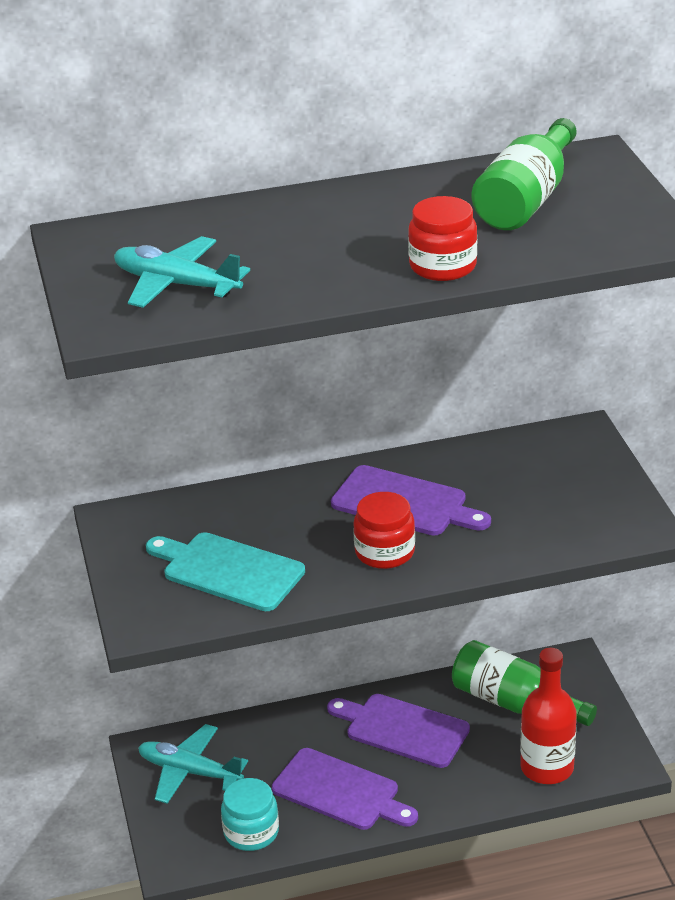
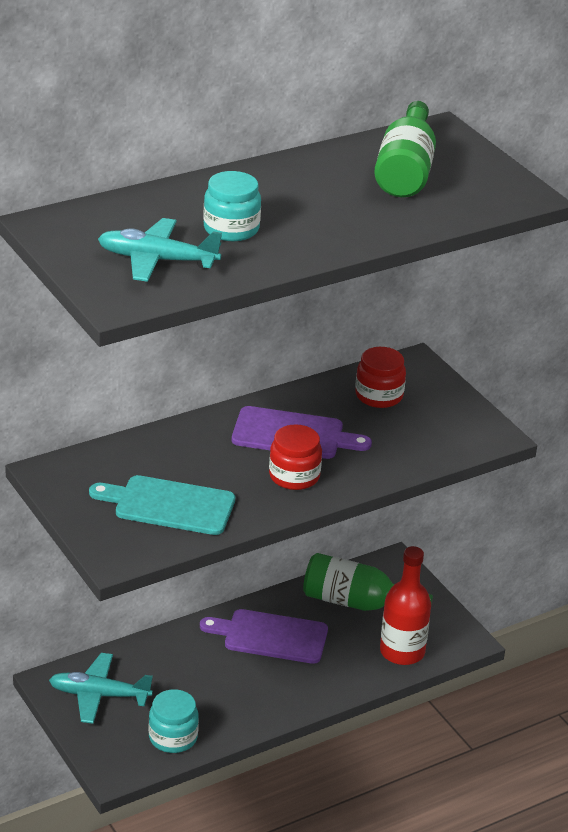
camera: 20 degrees left, 0 degrees up
(282, 254) = (231, 229): none -> turquoise jar
(340, 791) = (236, 694): purple cutting board -> none
(443, 266) = (367, 230): red jar -> red jar (379, 395)

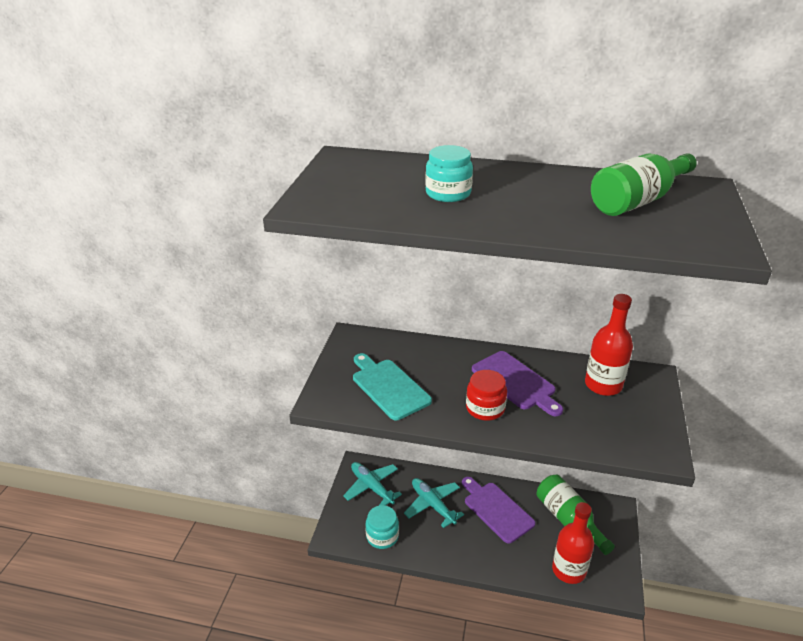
camera: 45 degrees right, 0 degrees up
(157, 260) = (369, 194): turquoise plane -> turquoise plane (433, 505)
(379, 395) = (603, 385): red jar -> red bottle

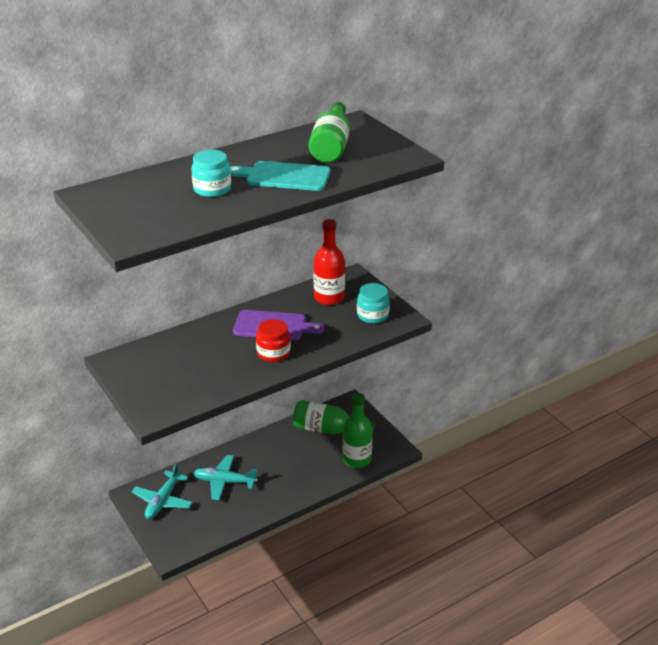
camera: 45 degrees left, 0 degrees up
(372, 487) = (163, 501): turquoise plane -> turquoise plane turned 75 degrees counterclockwise
(382, 536) = (210, 526): turquoise jar -> turquoise jar (372, 315)
(389, 387) = (190, 377): turquoise cutting board -> turquoise cutting board (284, 176)
(496, 510) = (273, 455): purple cutting board -> none
(569, 570) = (357, 459): red bottle -> green bottle

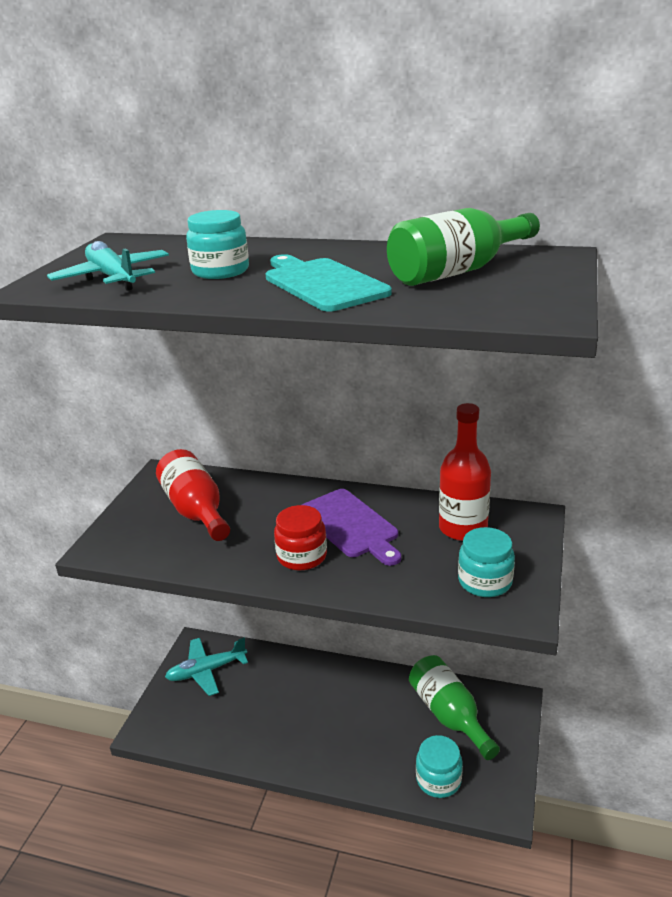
camera: 50 degrees right, 5 degrees down
(174, 366) = (196, 510): none -> red bottle
(224, 481) = (278, 694): turquoise plane -> turquoise plane (113, 278)
(357, 459) = (438, 779): green bottle -> turquoise jar

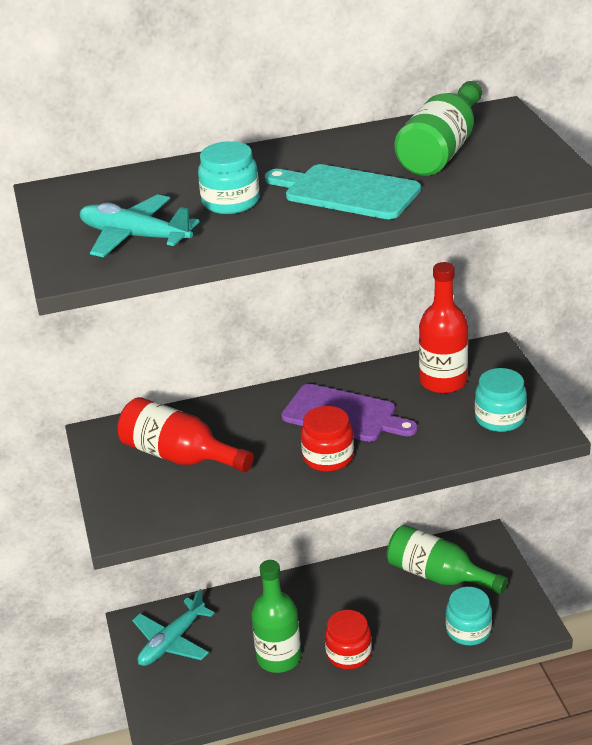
camera: 30 degrees left, 5 degrees up
(268, 723) = (279, 657): none -> green bottle
(323, 748) = (348, 654): none -> red jar

